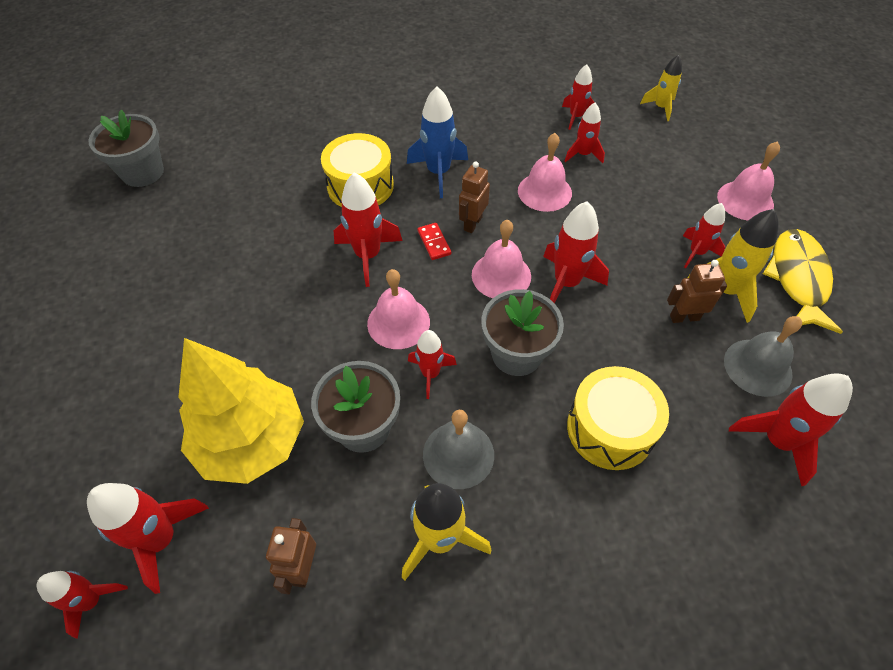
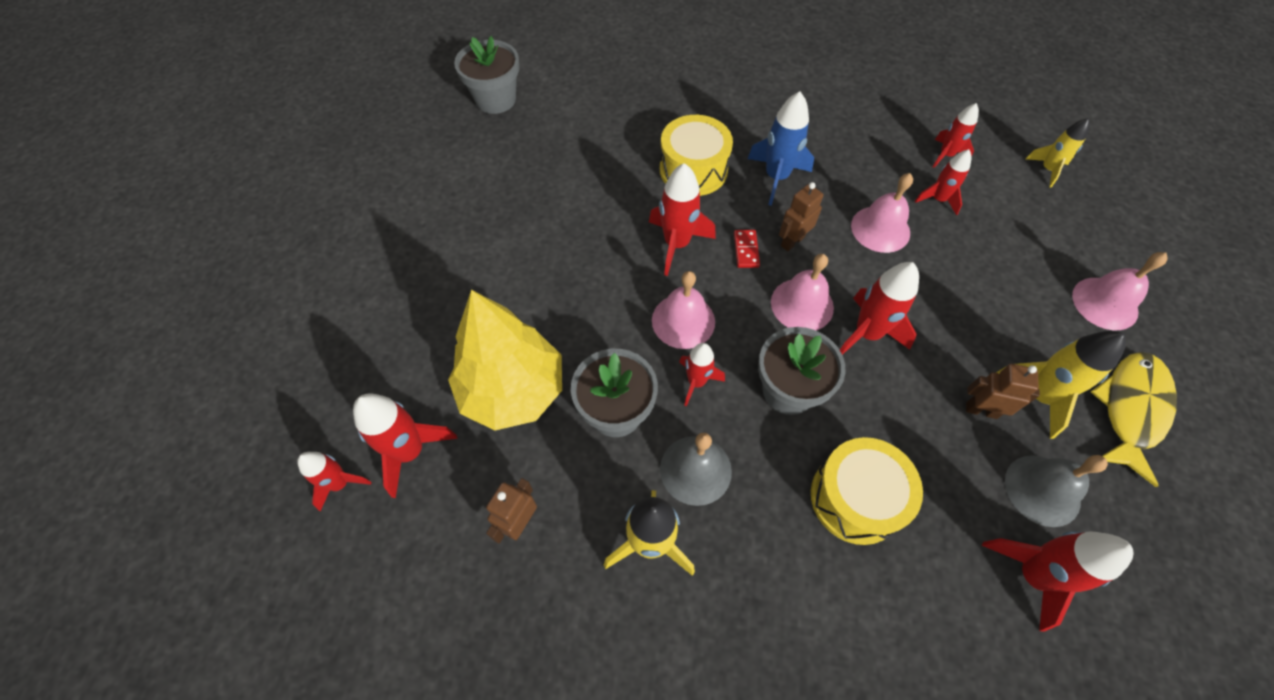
camera: 20 degrees right, 5 degrees up
(696, 253) = (1023, 345): red rocket -> none

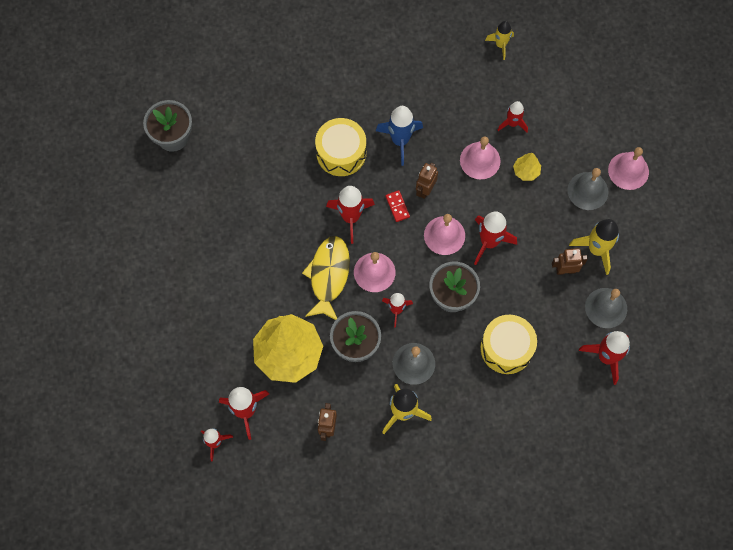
camera: 20 degrees left, 10 degrees up
(945, 260) = (526, 171): none -> yellow tree
(946, 155) = (511, 82): red rocket -> none
(1036, 311) = (588, 191): none -> grey bell
(1047, 170) = (581, 73): yellow rocket -> yellow rocket (500, 45)
(1130, 410) = (649, 240): yellow fish -> yellow fish (328, 275)

